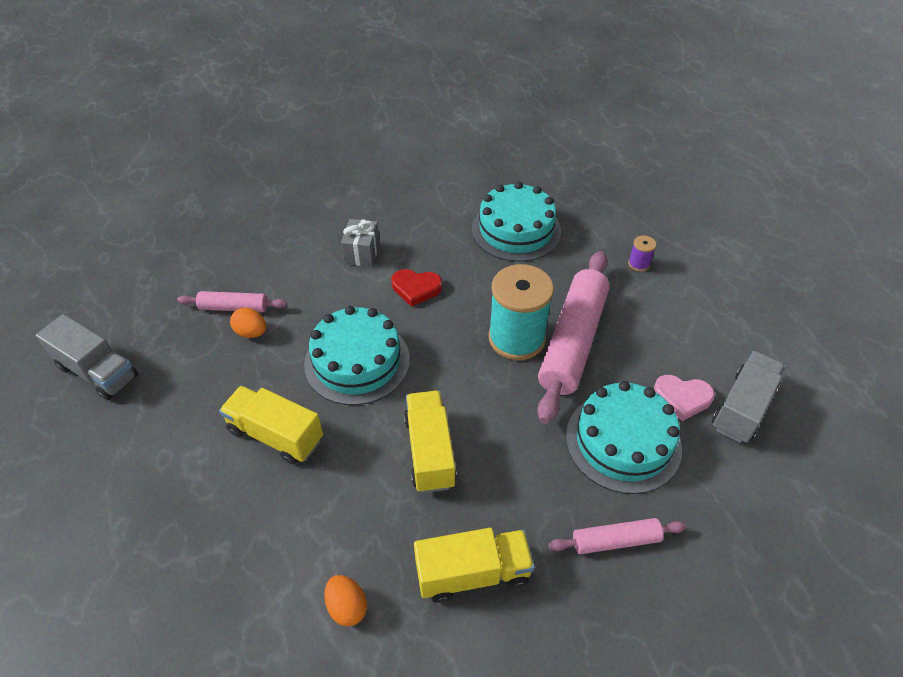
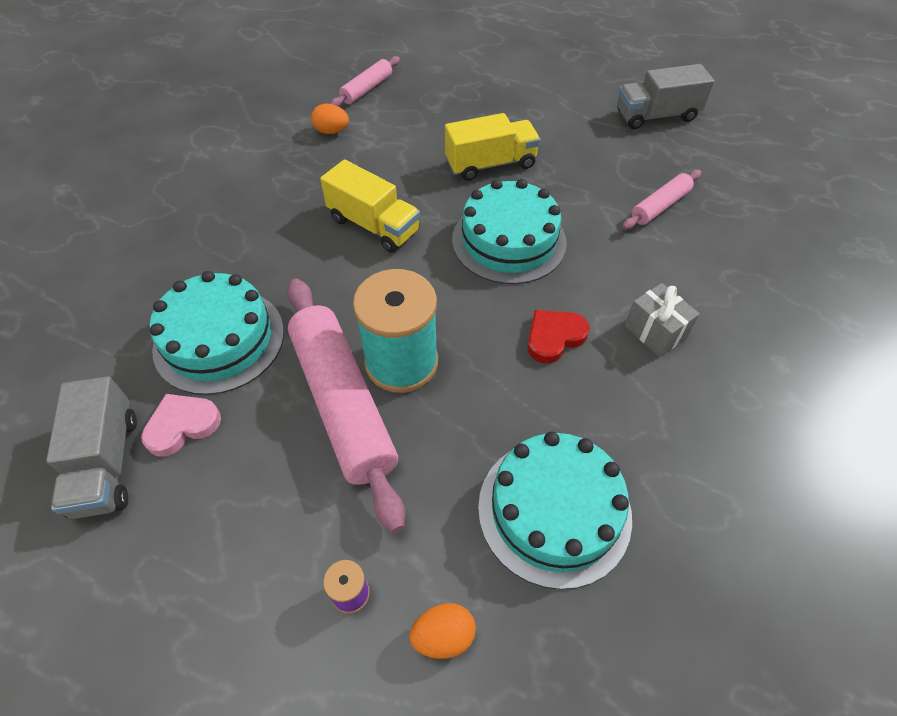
camera: 135 degrees right, 5 degrees up
(251, 332) = (615, 201): orange egg -> orange egg (443, 636)
(473, 573) = (270, 187): yellow truck -> none
(615, 541) = (179, 265): pink rolling pin -> pink rolling pin (367, 89)

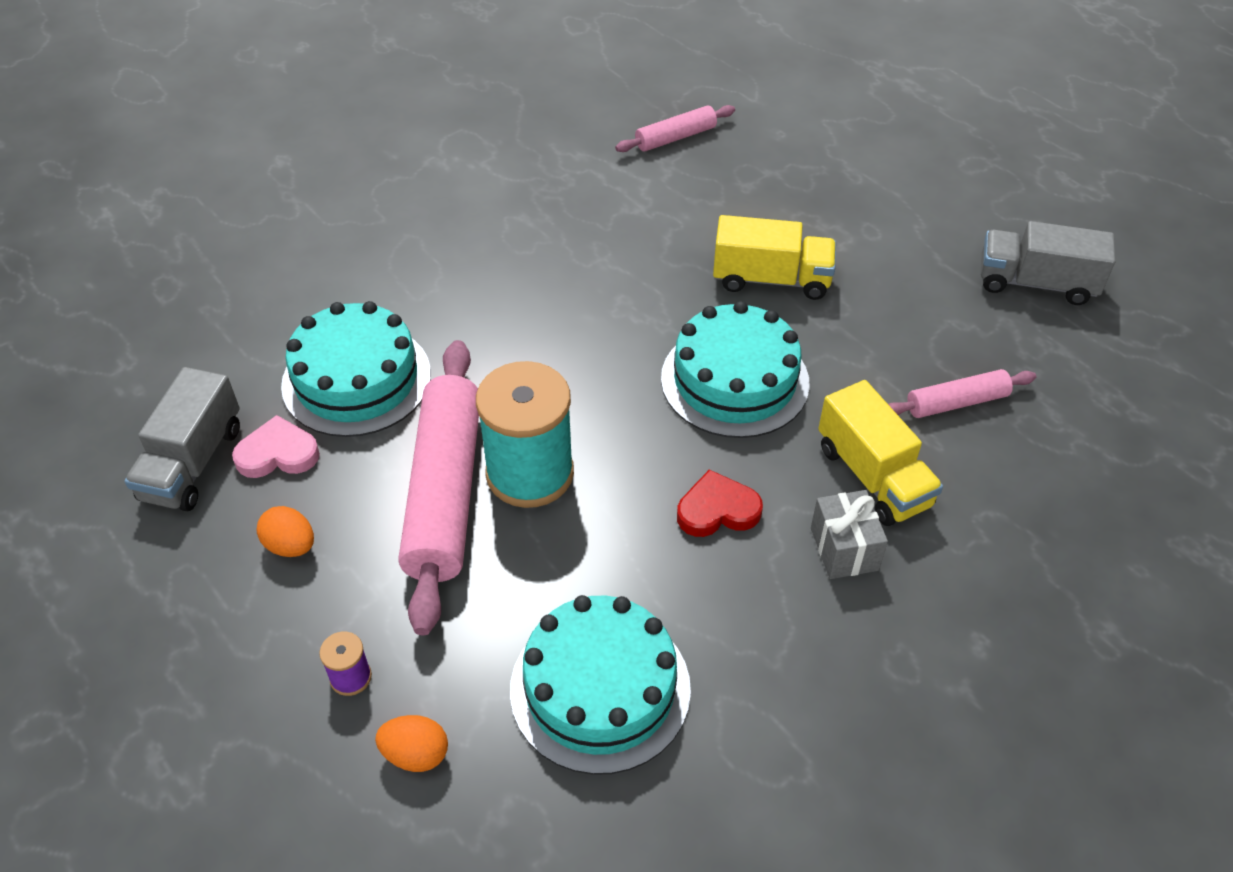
camera: 25 degrees right, 5 degrees down
(331, 131) = (603, 179): orange egg -> orange egg (290, 546)
(374, 225) = (587, 309): yellow truck -> yellow truck (873, 476)

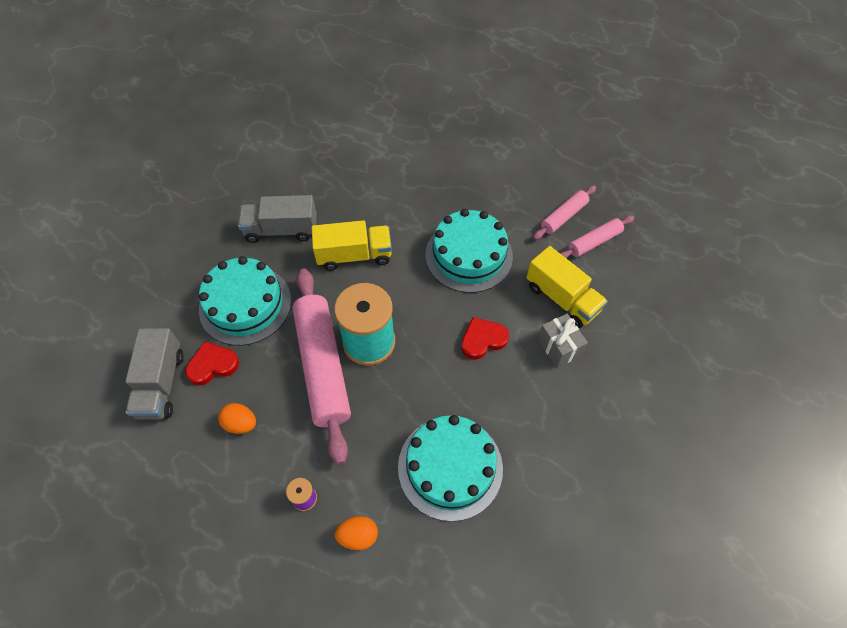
camera: 15 degrees left, 10 degrees up
(278, 453) = (212, 365): pink heart -> red heart
(675, 137) = (388, 102): pink rolling pin -> pink rolling pin (563, 216)
(771, 279) = (470, 185): yellow truck -> yellow truck (354, 255)
(1036, 283) = (616, 157): grey truck -> grey truck (281, 230)

